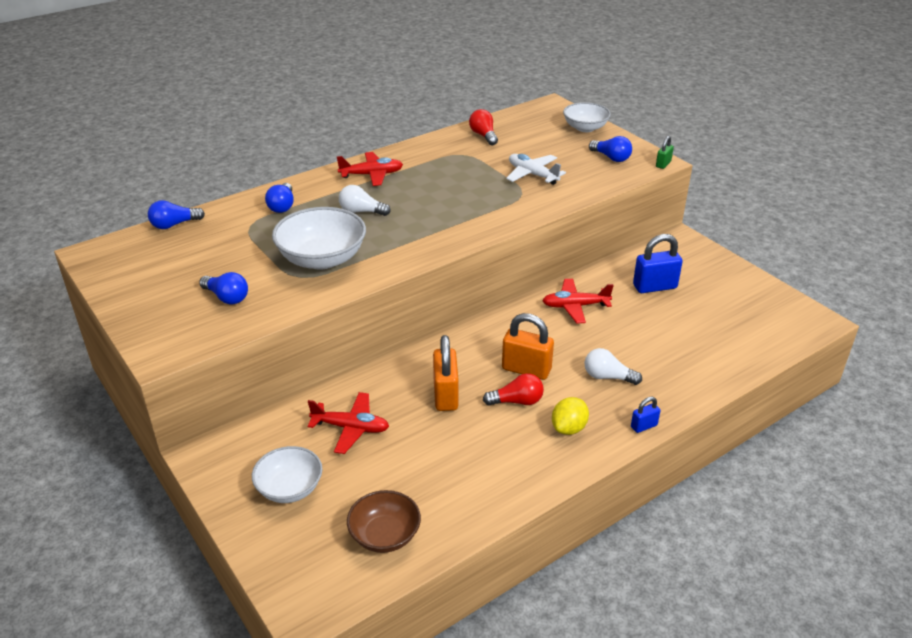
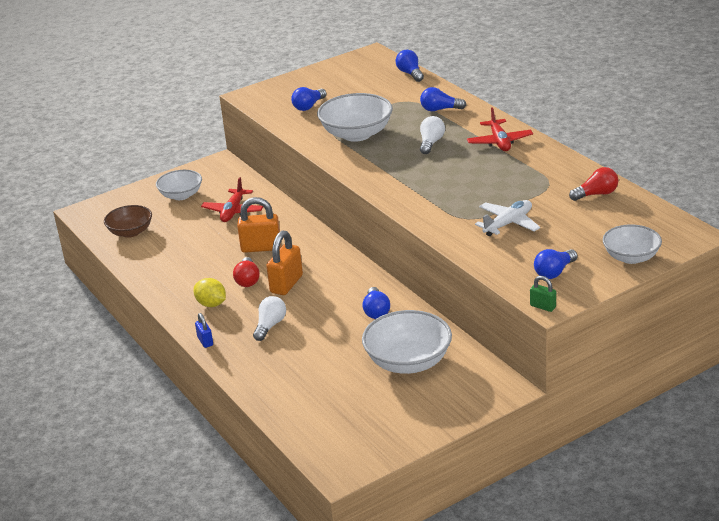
camera: 95 degrees right, 5 degrees down
(575, 306) = (376, 311): red plane -> blue light bulb
(654, 287) = (408, 362): blue padlock -> white bowl

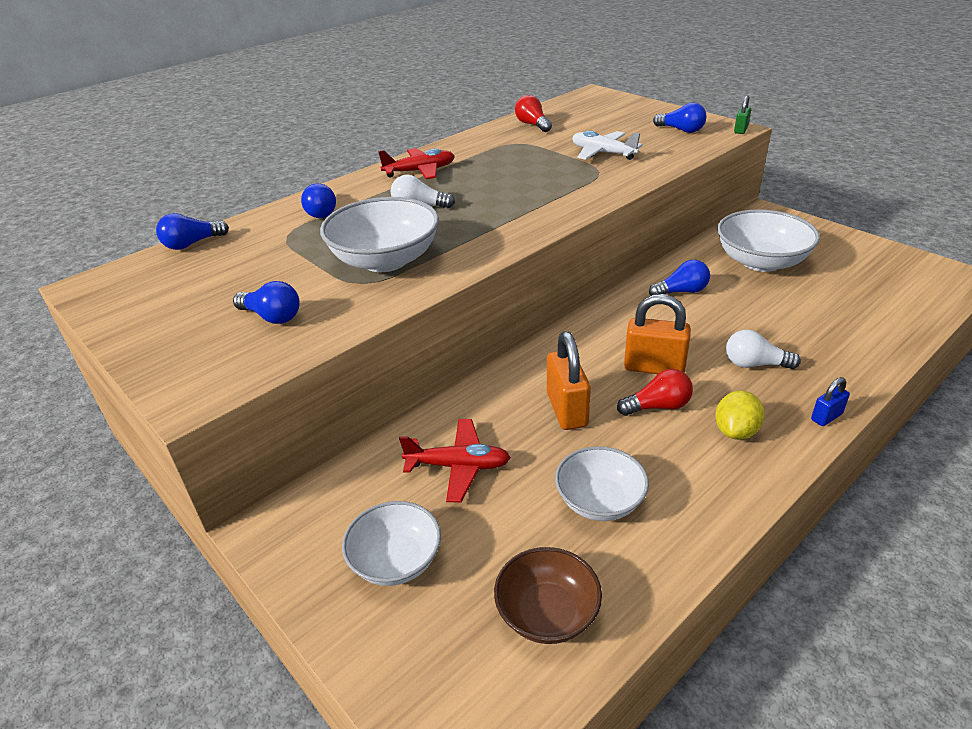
camera: 100 degrees left, 5 degrees up
(631, 257) = (639, 108): white bowl -> white bowl (600, 501)

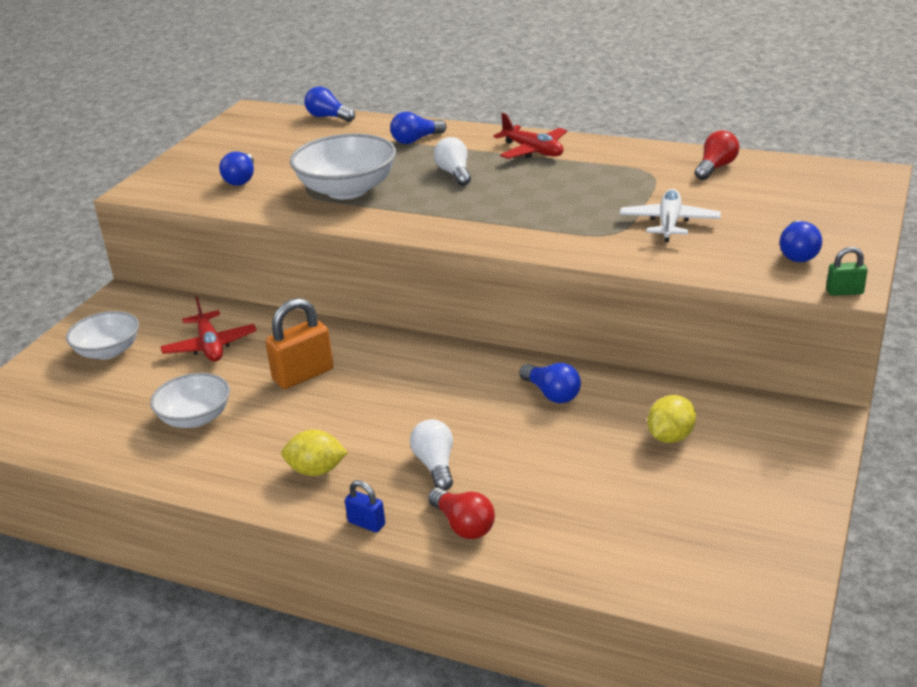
camera: 65 degrees right, 5 degrees down
(547, 613) = (78, 422): brown bowl -> none
(654, 367) = (393, 406): orange padlock -> none
(657, 406) = (332, 420): red light bulb -> red light bulb (463, 525)
(761, 262) = (670, 437): white bowl -> yellow lemon

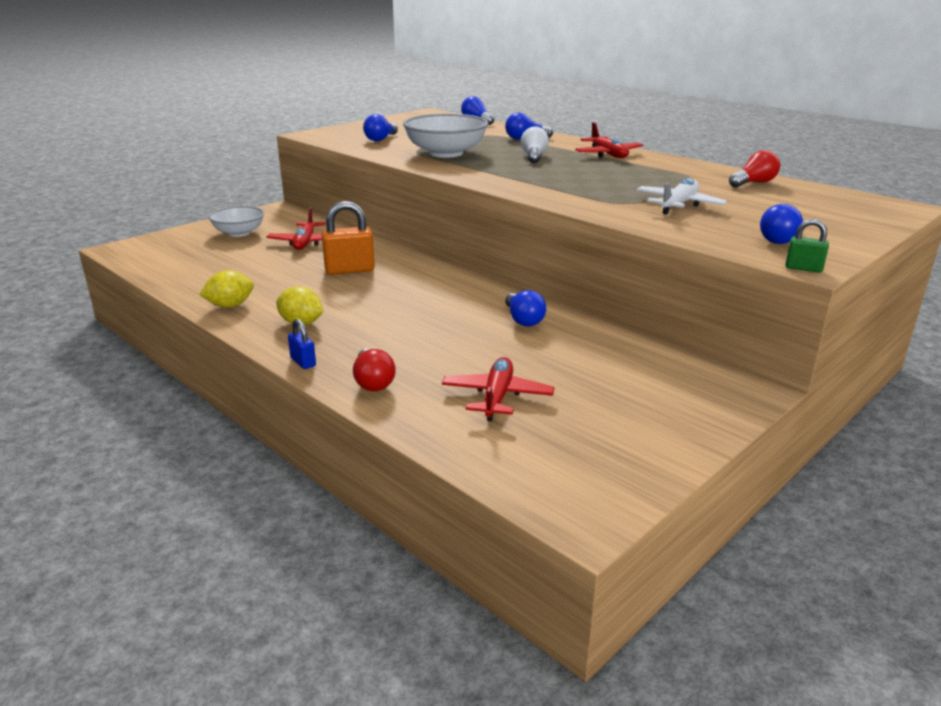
camera: 20 degrees right, 5 degrees down
(195, 418) = (253, 277): white bowl -> none
(435, 465) = (389, 341): white light bulb -> none
(601, 504) = (497, 397): none -> red plane
(670, 437) = (598, 368): yellow lemon -> yellow lemon (230, 306)

